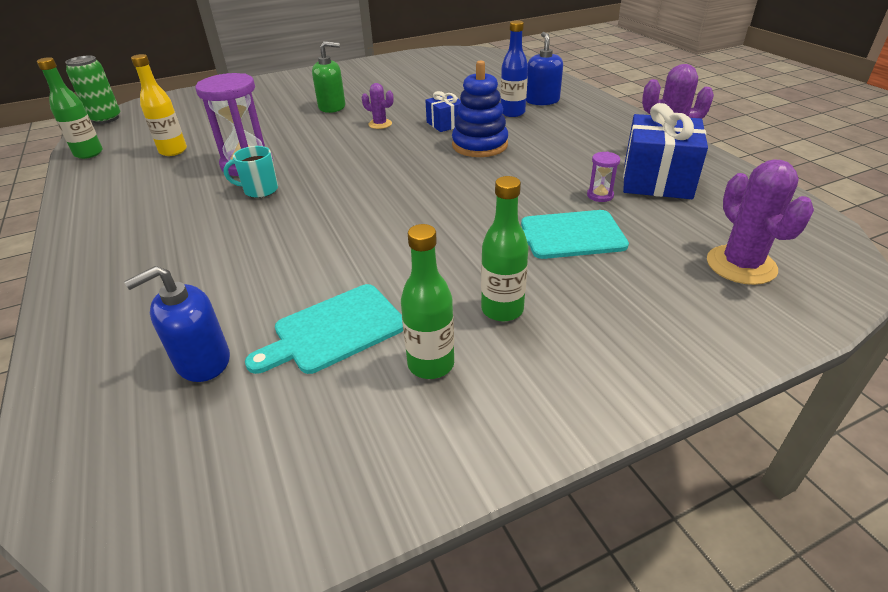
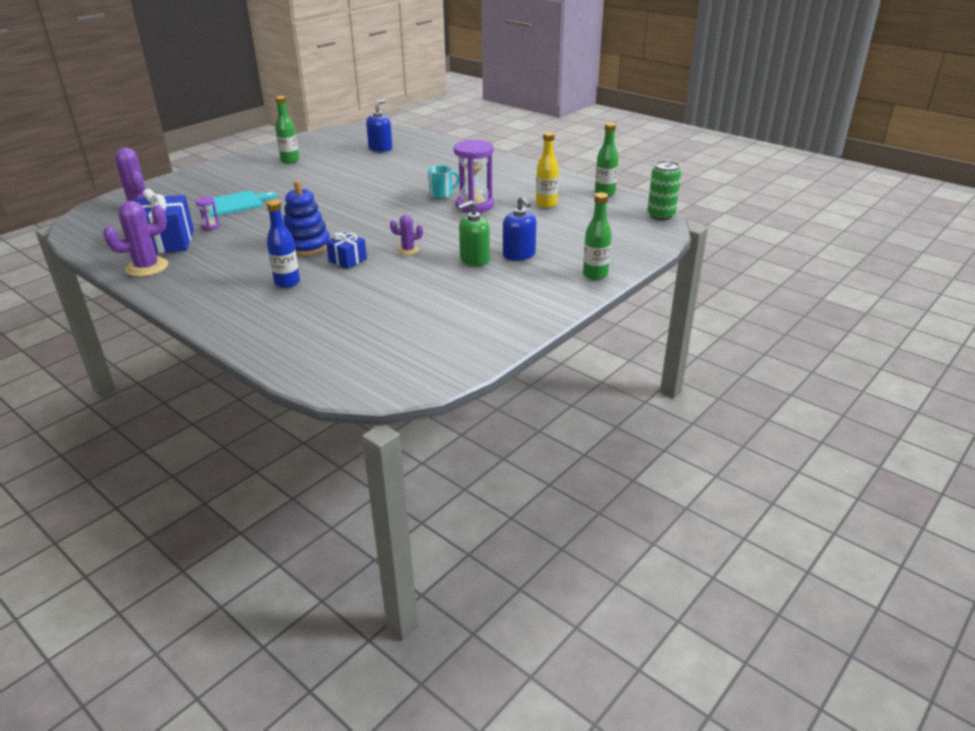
camera: 155 degrees right, 5 degrees down
(334, 330) = (336, 161): turquoise cutting board -> none
(502, 310) = (265, 176): green bottle -> green bottle (595, 275)
(542, 101) = (258, 304): blue soap dispenser -> blue soap dispenser (519, 255)

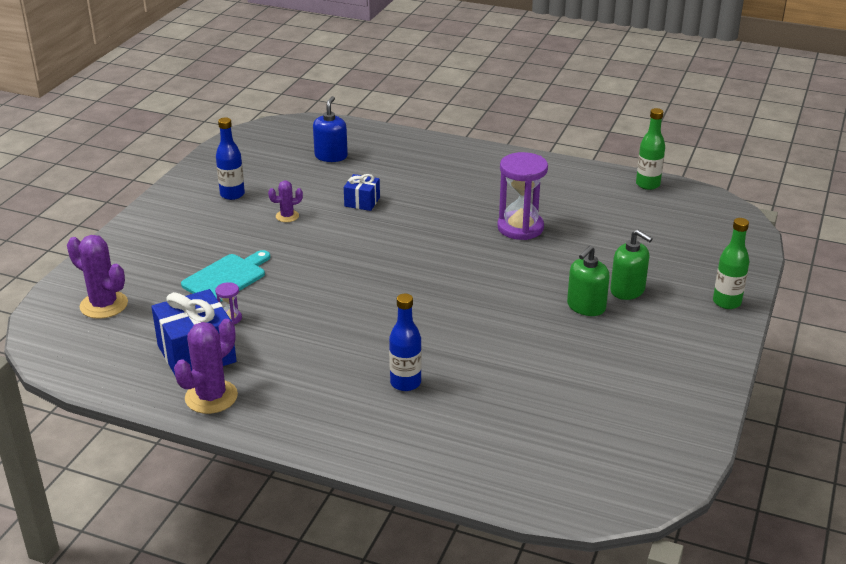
camera: 20 degrees left, 0 degrees up
(290, 160) = (232, 194): green bottle -> blue bottle
(307, 246) = (379, 325): blue stacking toy -> none
(347, 260) = (446, 336): blue gift -> blue gift (362, 202)
(408, 250) = (502, 308): purple cactus -> purple cactus (287, 216)
(441, 194) = (469, 218): turquoise mug -> none
(519, 255) = (627, 290): blue soap dispenser -> green soap dispenser
(546, 204) = (598, 212): yellow bottle -> none
(661, 215) = (729, 207): green can -> none

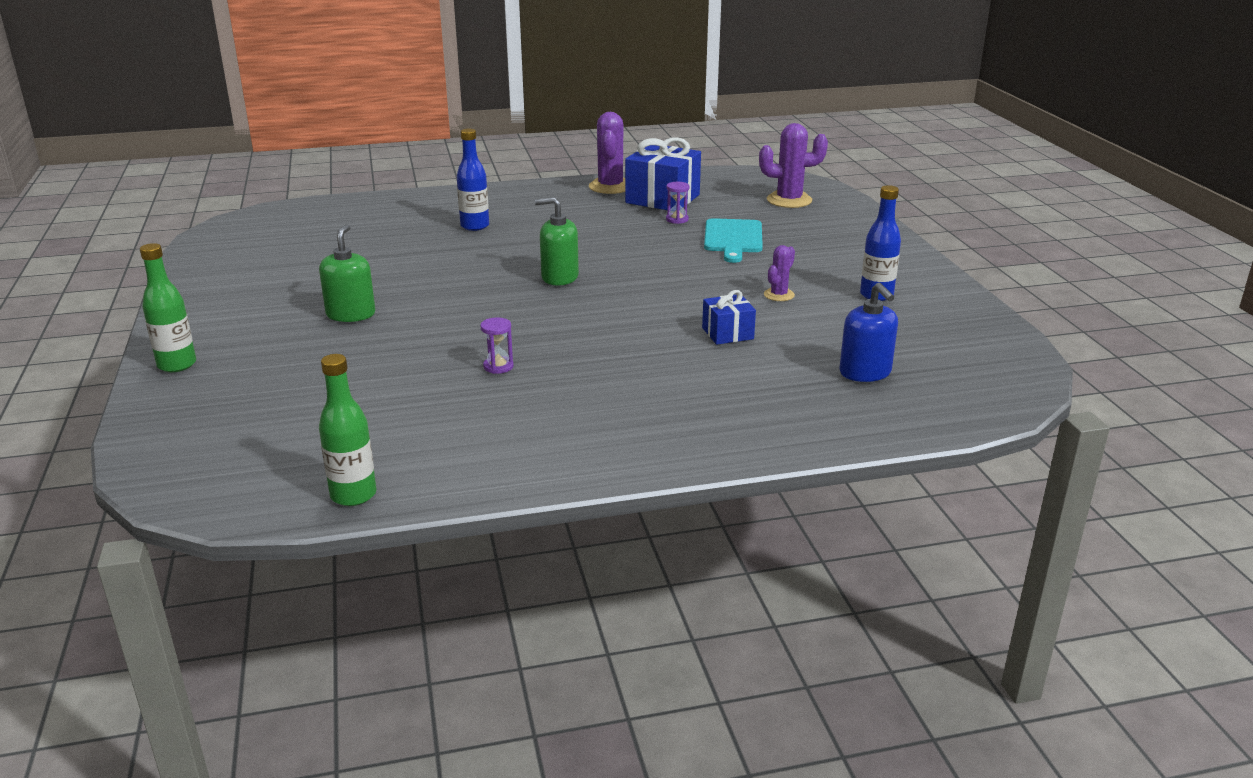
camera: 145 degrees right, 5 degrees down
(520, 228) = (498, 366): purple hourglass -> purple hourglass, size x0.44
(627, 290) = (310, 342): green soap dispenser -> green soap dispenser (559, 277)

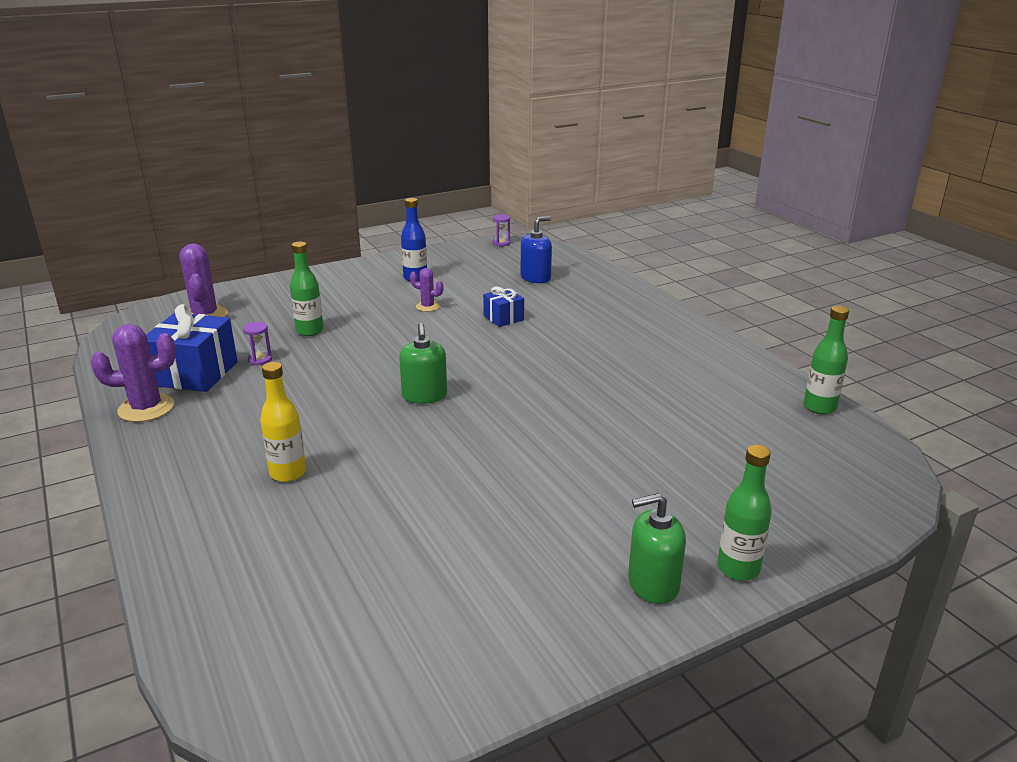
camera: 105 degrees left, 0 degrees up
(351, 314) = (562, 491): green soap dispenser -> green soap dispenser (653, 584)
(475, 226) = (288, 473): blue bottle -> yellow bottle
(498, 366) = (612, 392): purple hourglass -> purple hourglass (501, 243)
(733, 238) = (309, 331): turquoise cutting board -> green bottle

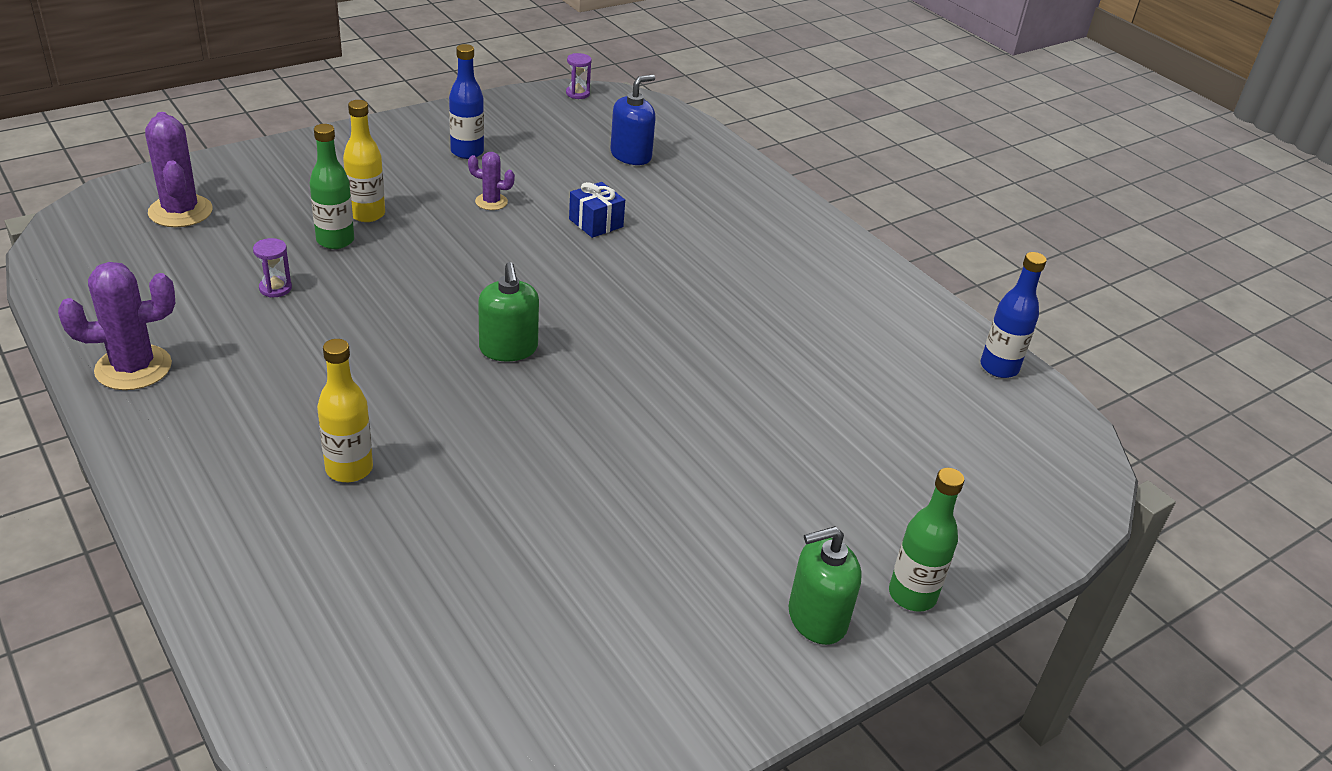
camera: 10 degrees left, 10 degrees up
(195, 373) = (188, 311): blue gift -> none
(336, 315) = (367, 214): none -> yellow bottle
(819, 407) = (999, 367): green bottle -> blue bottle

